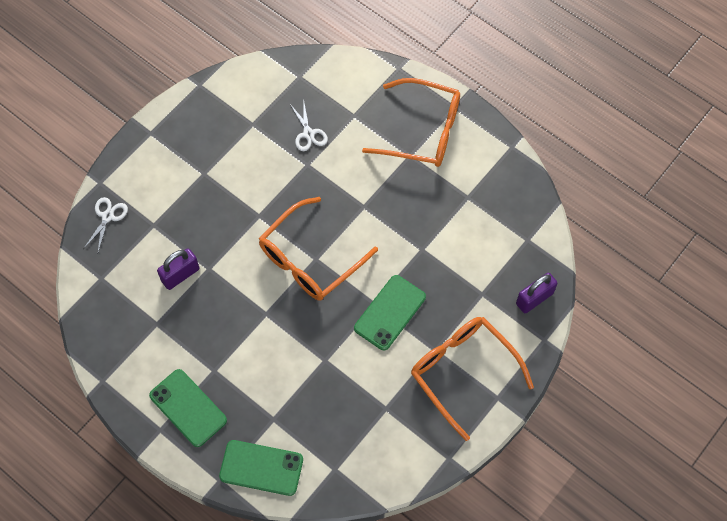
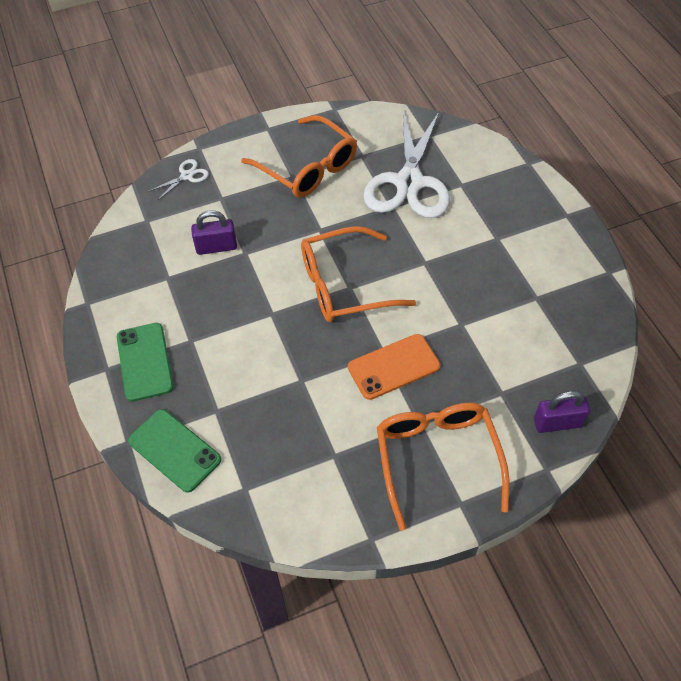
camera: 30 degrees right, 10 degrees down
(308, 134) = (409, 183): white scissors -> white scissors, size x2.47
(389, 312) = (393, 367): green phone -> orange phone
(422, 131) = (522, 222): orange glasses -> orange glasses (307, 167)

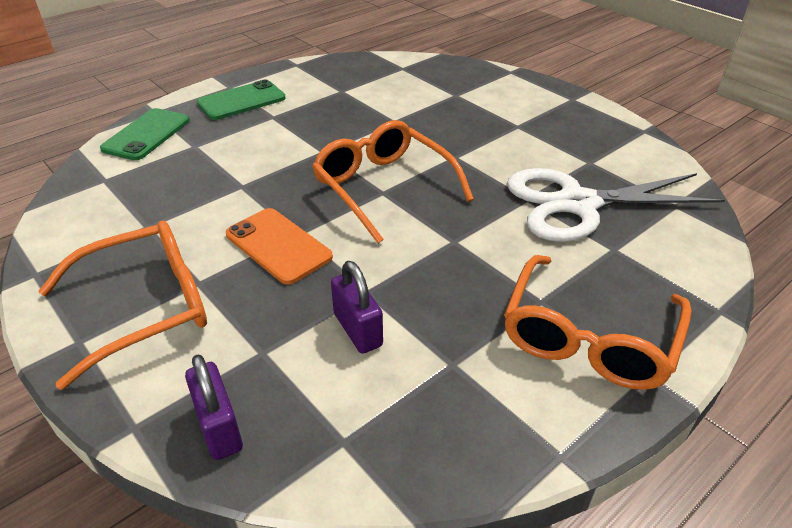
camera: 70 degrees right, 15 degrees down
(187, 176) = (470, 73): white scissors -> none
(216, 247) = (392, 105): purple padlock -> purple padlock (357, 330)
(307, 167) = (538, 131): orange glasses -> orange glasses (588, 337)

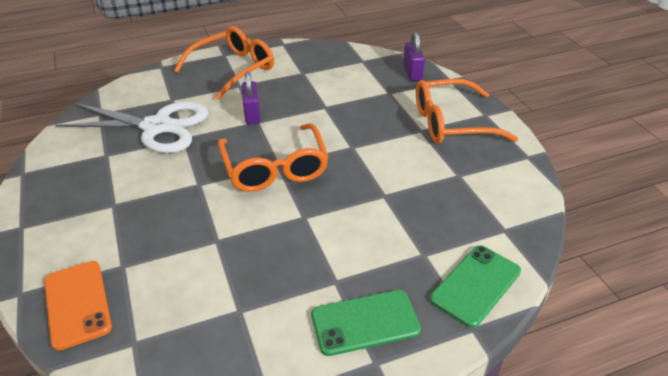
camera: 160 degrees left, 0 degrees up
(278, 245) = (367, 141): orange phone -> orange phone (77, 304)
(357, 330) = (339, 92): purple padlock -> purple padlock (252, 114)

